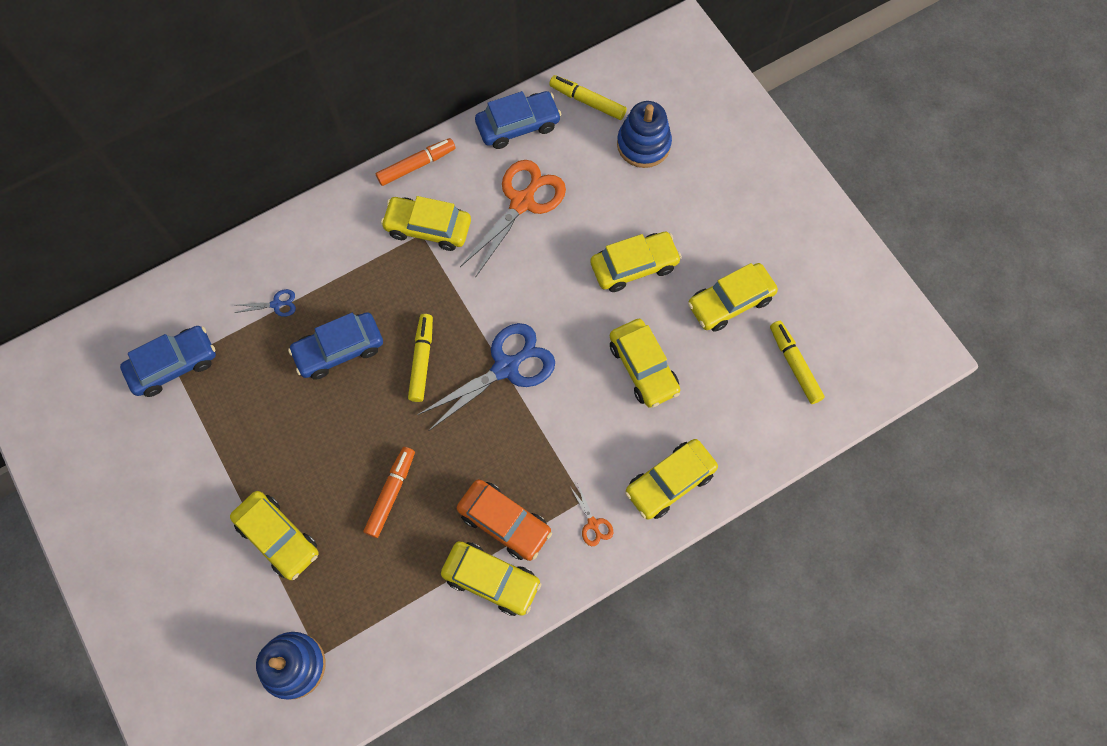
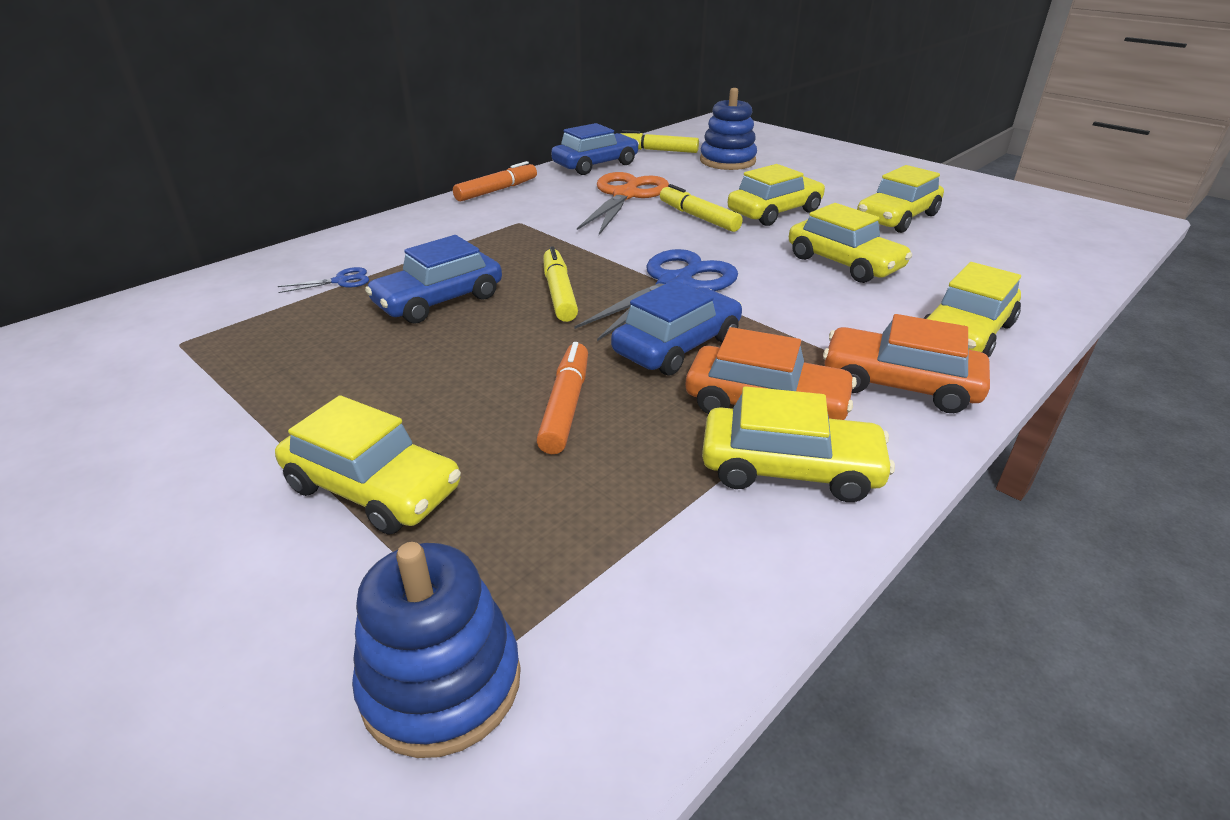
camera: 15 degrees left, 35 degrees down
(173, 365) = (178, 343): blue car -> blue car (677, 346)
(428, 228) = (526, 218): yellow car -> none
(593, 524) = (899, 384): orange scissors -> orange car
(794, 364) = (1009, 241): yellow marker -> yellow marker (698, 217)

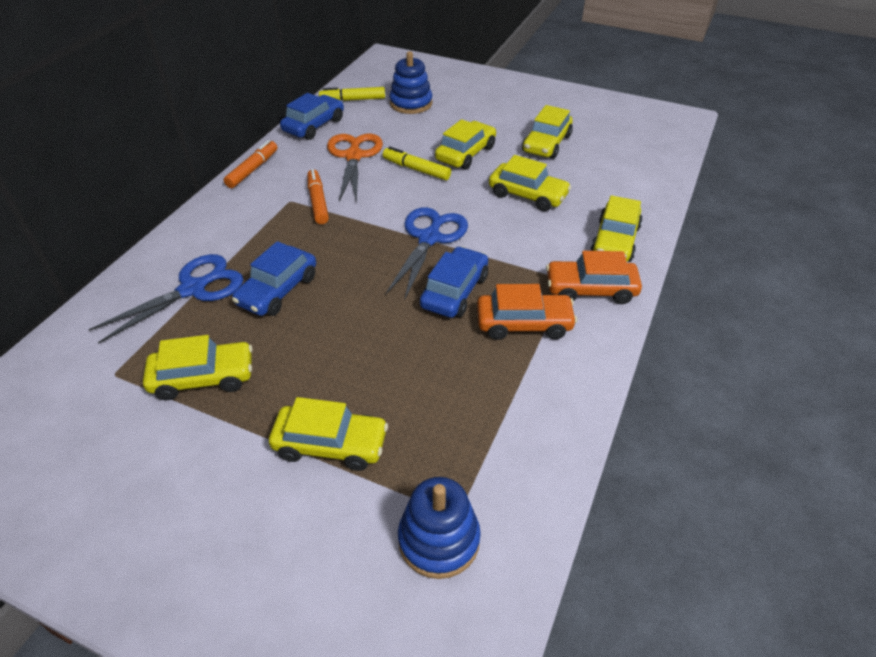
camera: 20 degrees left, 10 degrees up
(341, 281) = (193, 289): blue scissors -> blue scissors, size x2.30
(559, 293) = (357, 264): yellow marker -> none
(566, 406) = (410, 355): orange marker -> orange marker (318, 202)
(790, 468) = (553, 365): yellow car -> yellow car (203, 377)

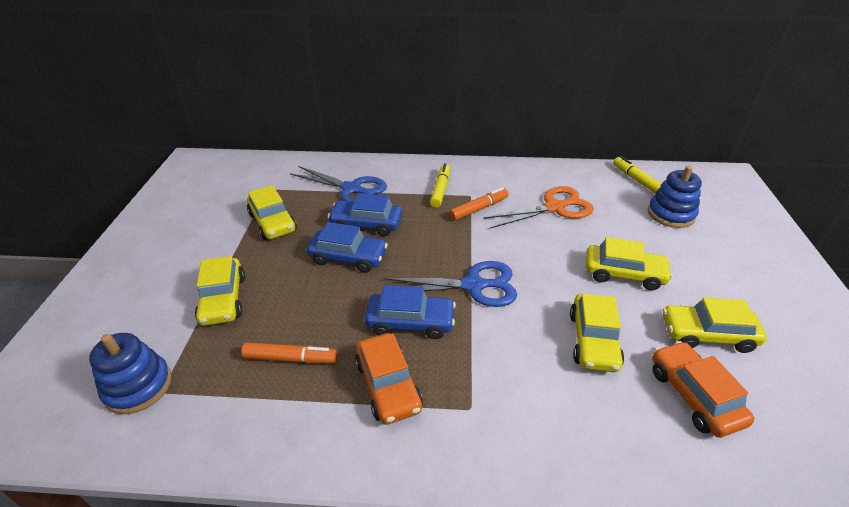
camera: 70 degrees right, 5 degrees down
(253, 169) = (494, 167): orange marker -> orange marker (291, 358)
(314, 125) = (577, 174): blue car -> blue car (348, 257)
(416, 169) = (568, 248): yellow marker -> yellow marker (440, 189)
(590, 289) = (466, 434): orange car -> orange car (694, 395)
(615, 241) = (568, 444): yellow car -> none

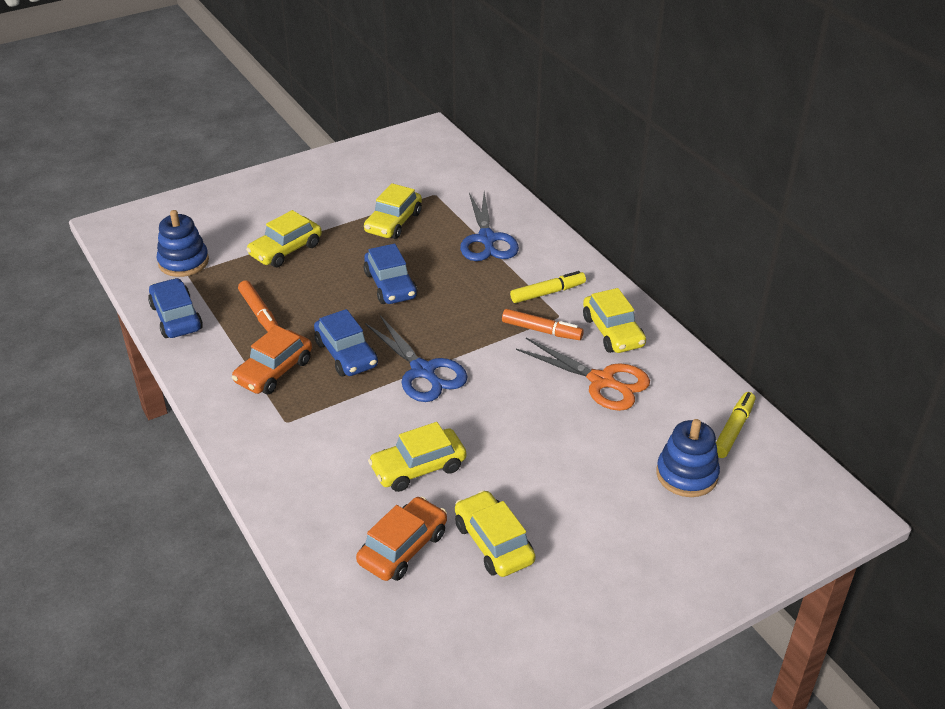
camera: 55 degrees right, 0 degrees up
(366, 224) = (444, 273): blue car -> blue car (176, 317)
(624, 274) = (534, 463): yellow car -> yellow car (613, 332)

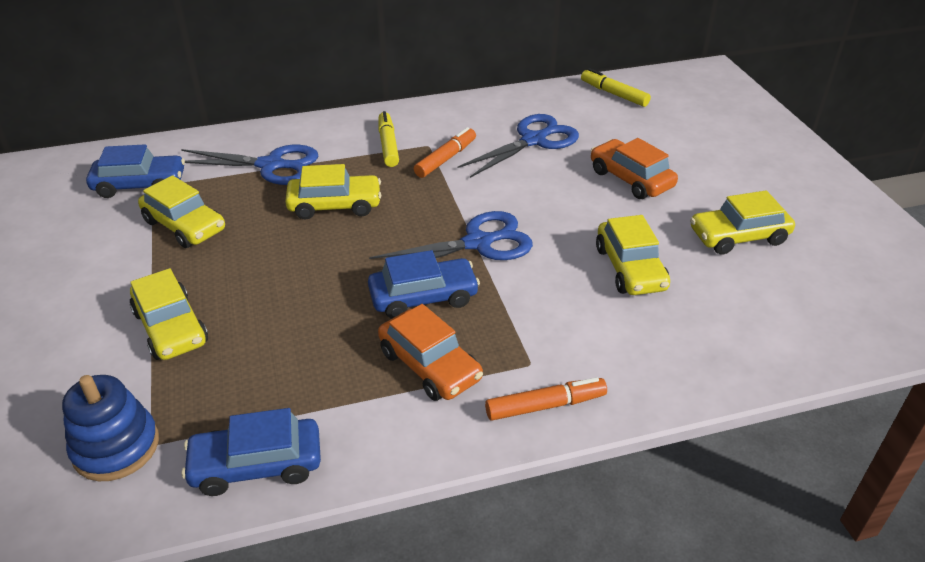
camera: 75 degrees left, 0 degrees up
(259, 313) = (299, 368): orange marker -> orange marker (545, 406)
(390, 285) = (310, 245): blue car -> blue car (140, 185)
(403, 547) = (744, 295): orange car -> orange car (630, 179)
(601, 381) = (533, 140): orange scissors -> blue scissors
(613, 332) = (466, 122): yellow car -> yellow car (335, 205)
(686, 474) = (662, 124): blue stacking toy -> none

